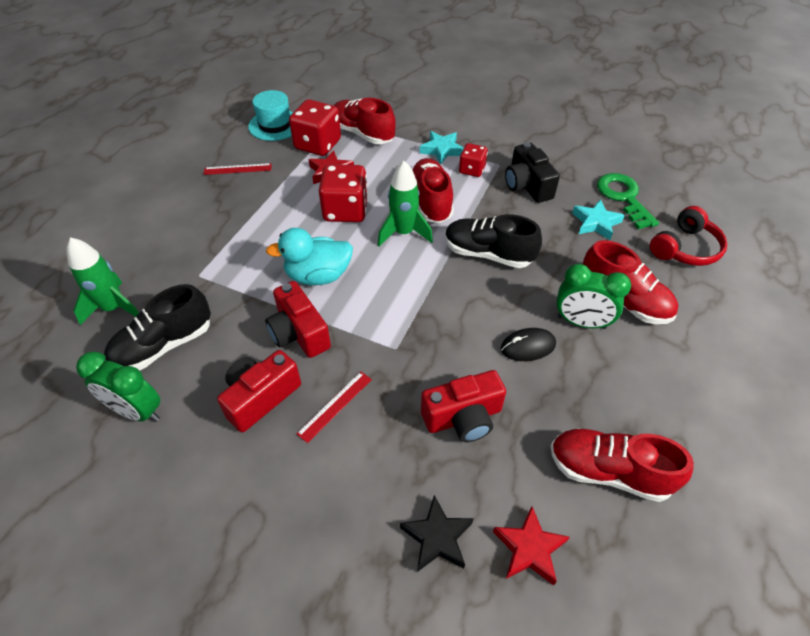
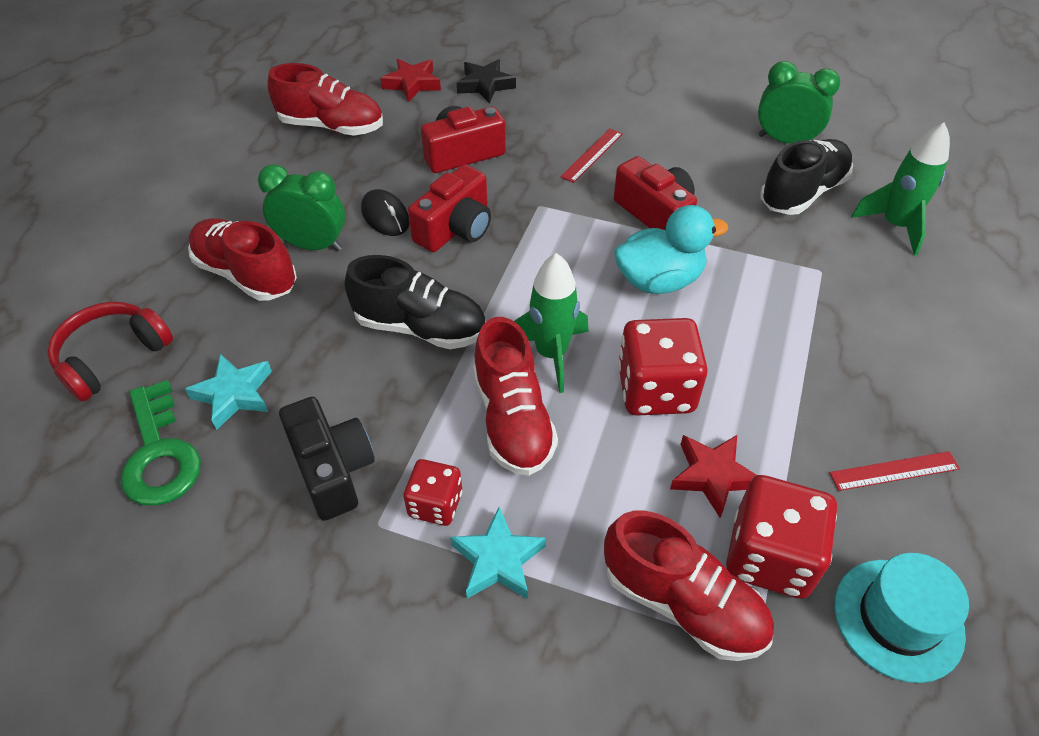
camera: 175 degrees right, 0 degrees up
(261, 397) = (669, 157): red camera -> red camera (455, 228)
(528, 346) = (385, 216): black mouse -> black mouse turned 75 degrees clockwise

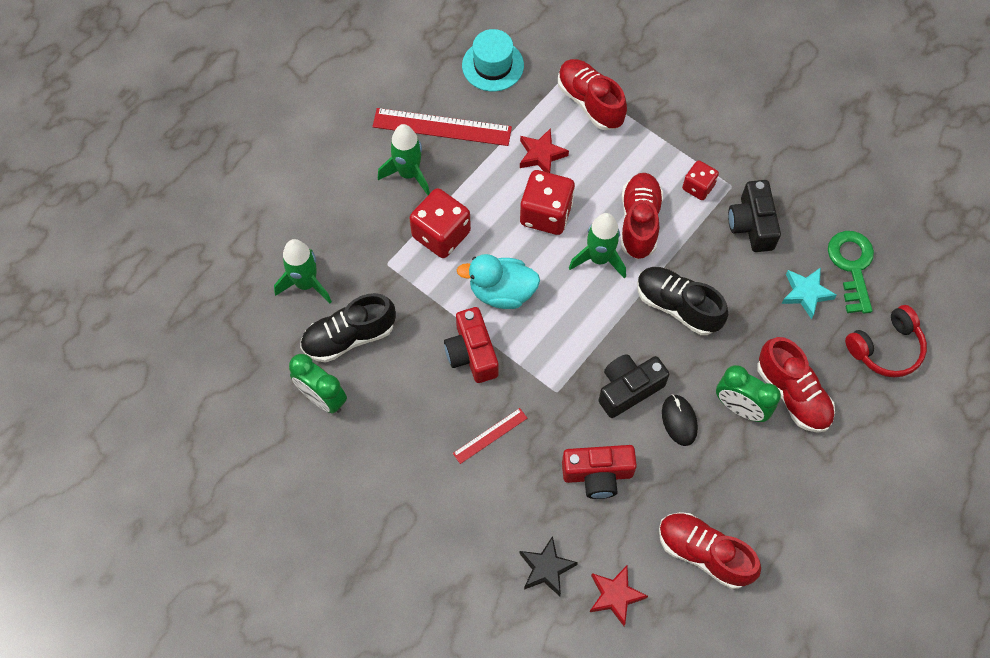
camera: 160 degrees left, 15 degrees up
(455, 228) = (628, 389): red camera -> black camera
(498, 560) = (673, 149): turquoise star -> none
(769, 556) = (535, 108): red dice -> red dice (441, 234)
(885, 385) = (408, 174): none -> green rocket
(894, 471) = (442, 127): red ruler -> red ruler, size x1.86

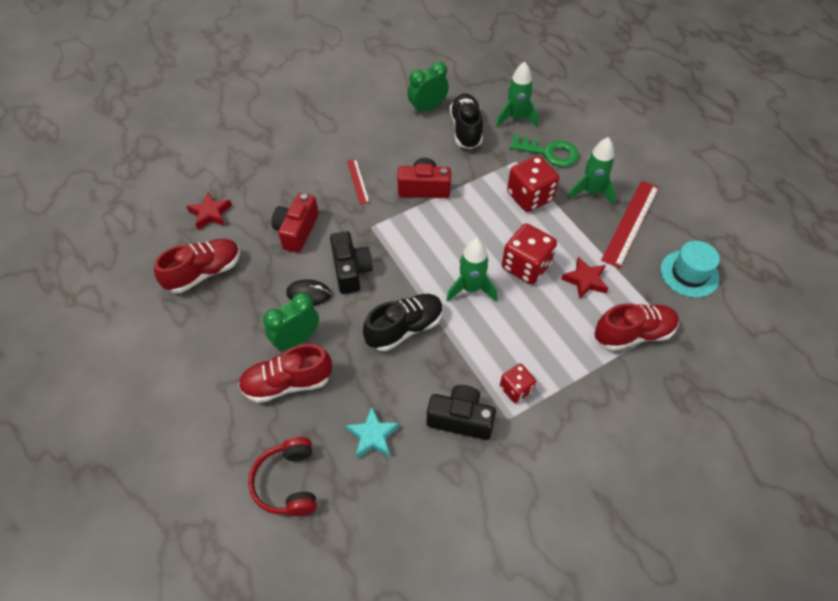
camera: 110 degrees right, 10 degrees down
(502, 292) = (466, 218): turquoise duck -> none
(546, 568) = (251, 184): black star -> none
(639, 222) = (495, 329): red shoe -> none
(852, 266) = (382, 492): green key -> green key (549, 152)

